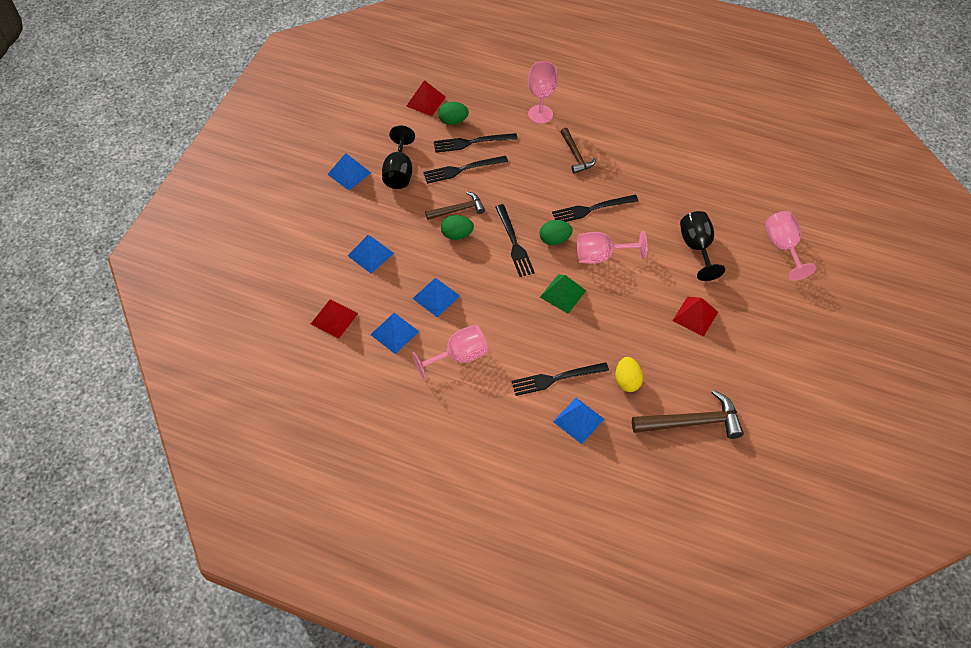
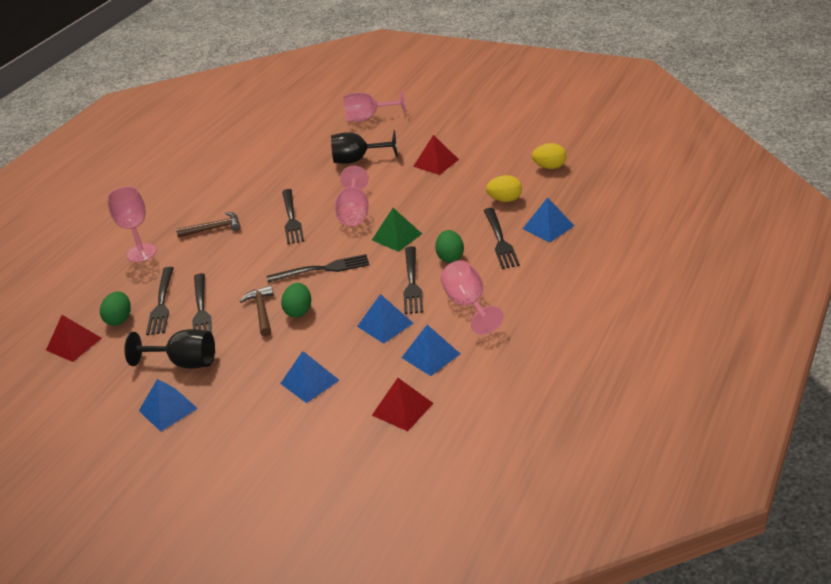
camera: 80 degrees left, 20 degrees down
(492, 311) = (412, 283): none -> black fork
(554, 240) = (325, 242): green egg -> green egg (450, 257)
(692, 422) = (549, 167): brown hammer -> yellow egg

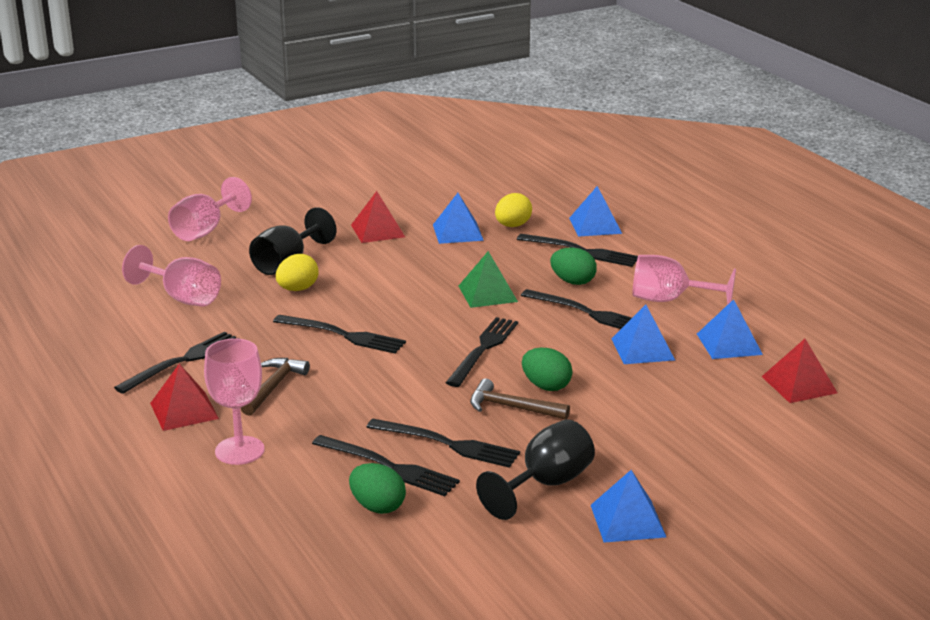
camera: 60 degrees left, 10 degrees down
(73, 344) = (382, 557): red pyramid -> red pyramid (184, 411)
(216, 191) = (183, 361): none -> black fork
(309, 382) = (689, 418): blue pyramid -> blue pyramid (457, 232)
(354, 213) = (398, 299): pink goblet -> pink goblet (182, 298)
(549, 167) = (491, 189): yellow egg -> yellow egg (297, 289)

